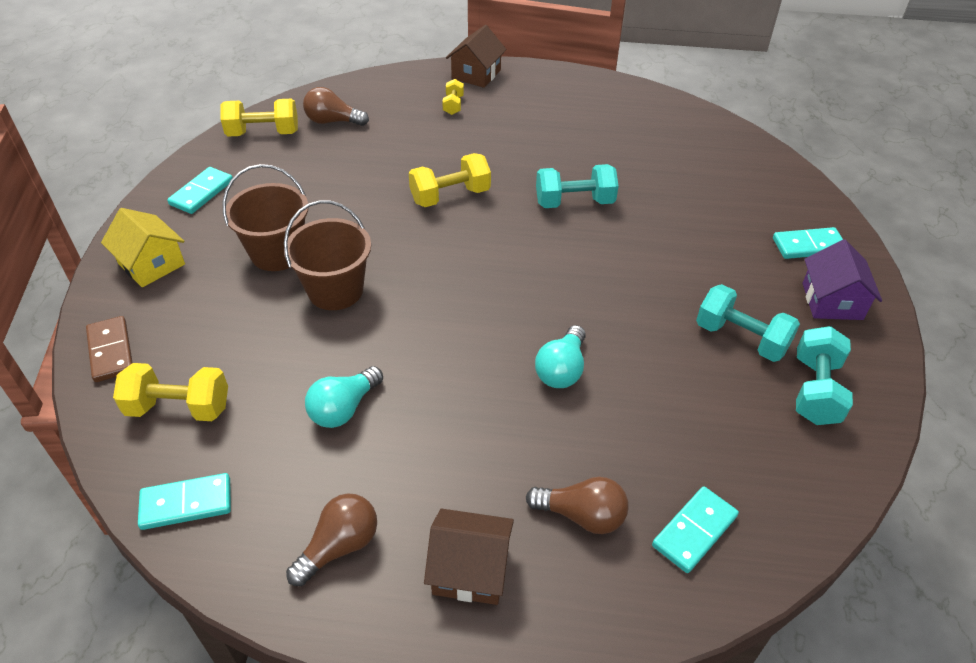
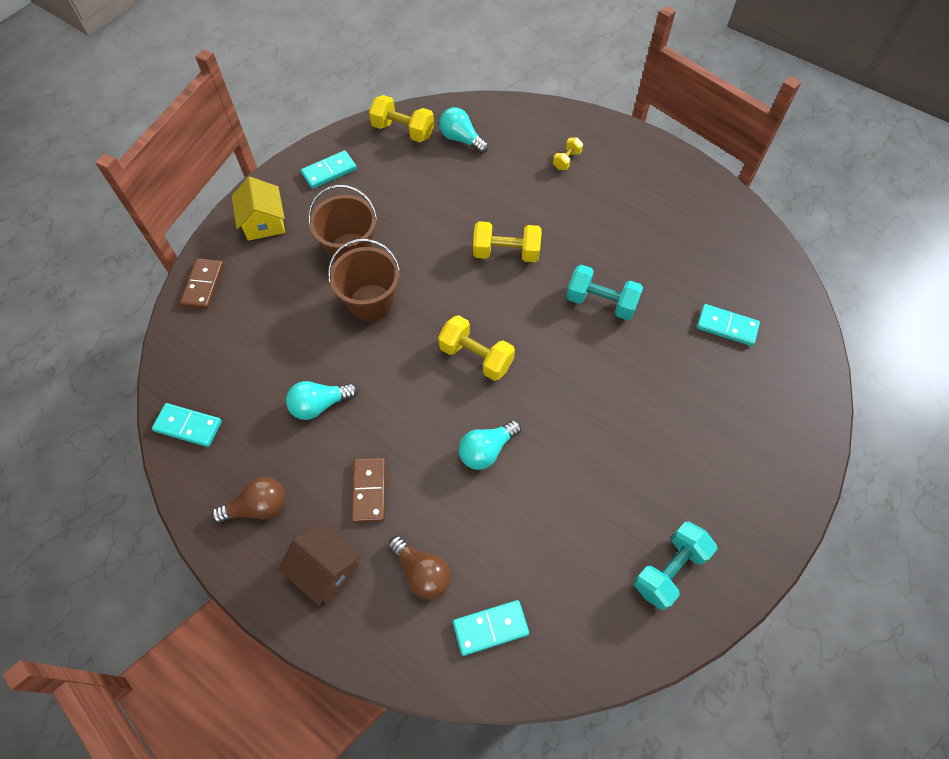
camera: 30 degrees right, 15 degrees up
(179, 408) = (220, 351): yellow dumbbell -> yellow dumbbell (476, 357)
(333, 121) = (461, 139): brown light bulb -> turquoise light bulb
(463, 465) = (369, 491): none -> brown domino
(476, 74) = (607, 133): brown house -> none
(741, 338) = (644, 494): turquoise dumbbell -> none
(808, 246) = (772, 437): turquoise domino -> turquoise domino (727, 326)
(832, 301) = (749, 499): purple house -> none

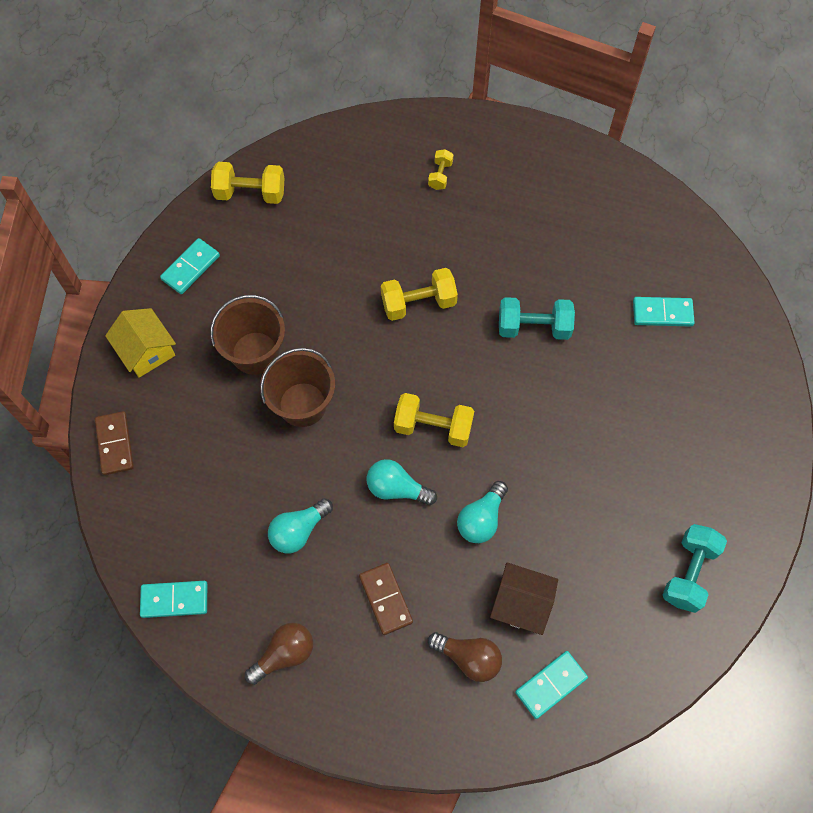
camera: 20 degrees left, 5 degrees up
(326, 569) = (377, 688): brown house -> brown house (521, 604)
(461, 139) = (318, 184): turquoise light bulb -> turquoise light bulb (397, 488)

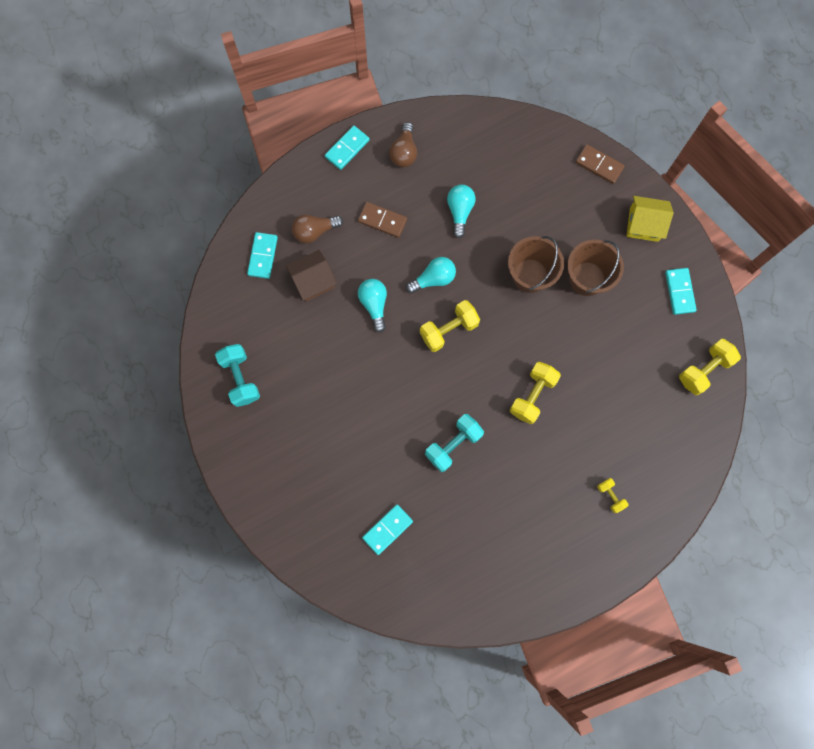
camera: 135 degrees right, 10 degrees up
(174, 599) = (482, 126): turquoise domino -> turquoise domino (347, 149)

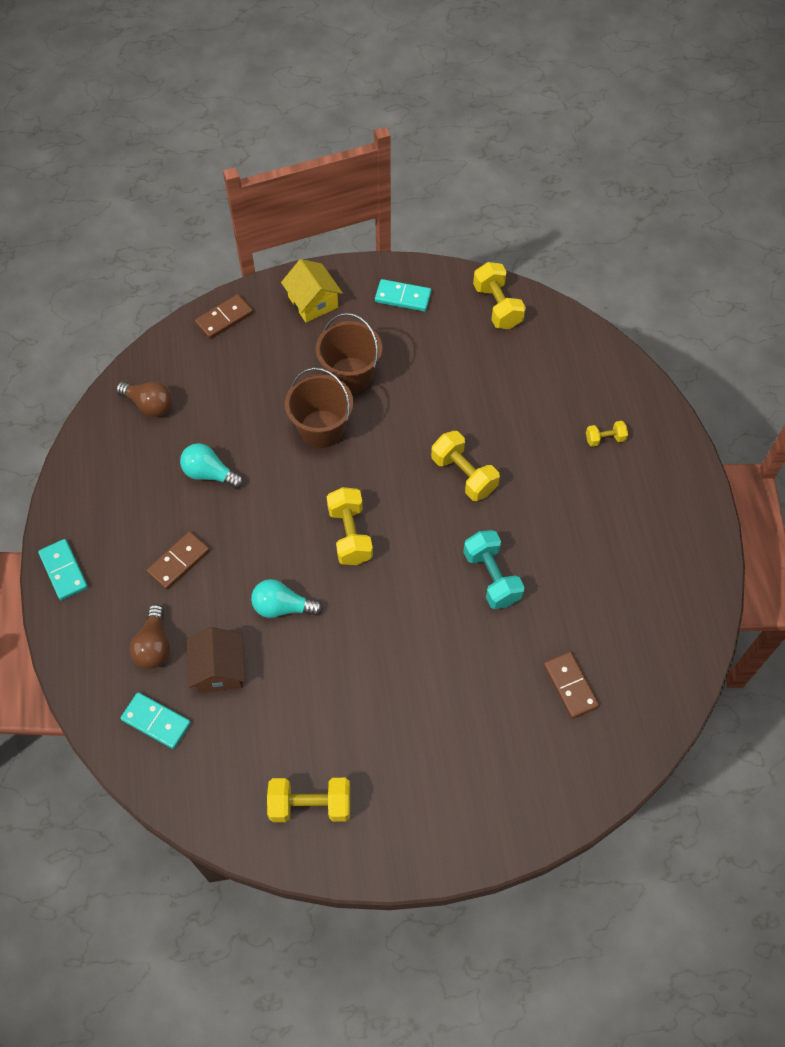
camera: 70 degrees left, 15 degrees down
(240, 378) = (310, 805): turquoise dumbbell -> yellow dumbbell
(387, 529) = (570, 686): turquoise domino -> brown domino
(404, 152) = (103, 508): brown light bulb -> brown light bulb (149, 405)
(433, 279) = (280, 530): turquoise light bulb -> none
(643, 224) = (313, 302): yellow house -> yellow house turned 60 degrees counterclockwise

